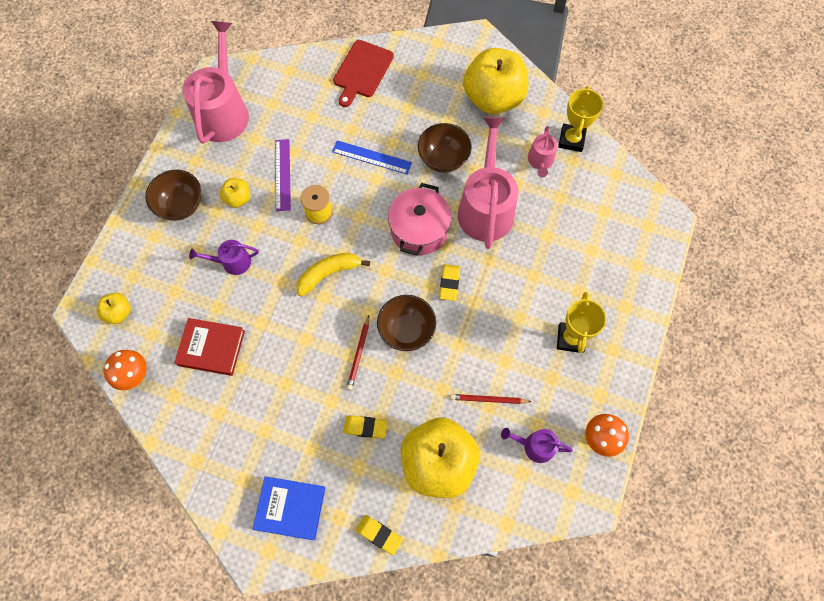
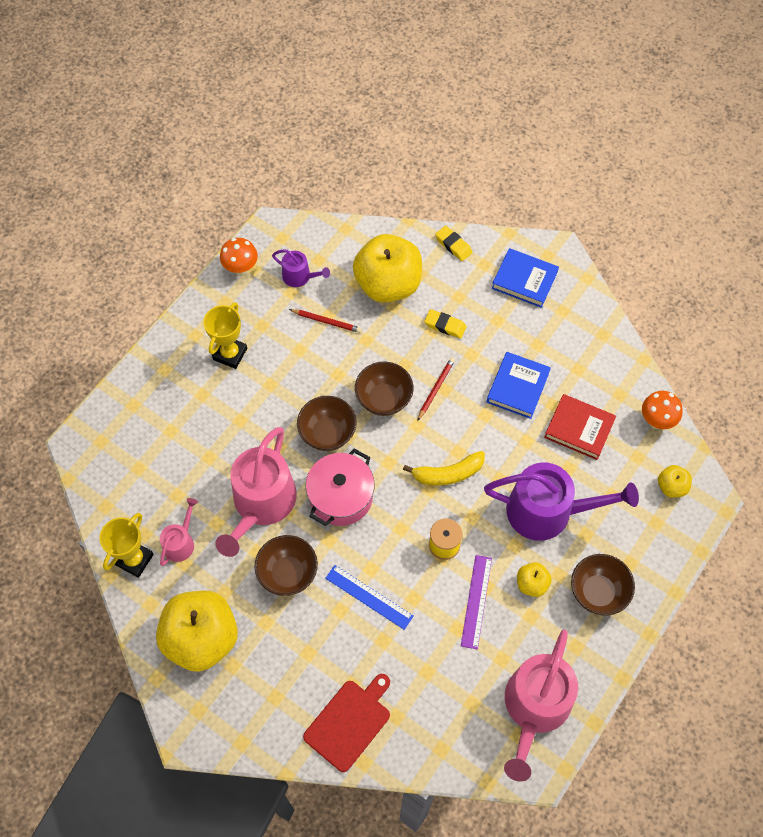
camera: 165 degrees left, 5 degrees down
(232, 262) = (547, 511): purple watering can -> purple watering can, size x2.06
(278, 376) = (517, 387): none -> blue book
(449, 283) = (327, 433): yellow eraser -> brown bowl

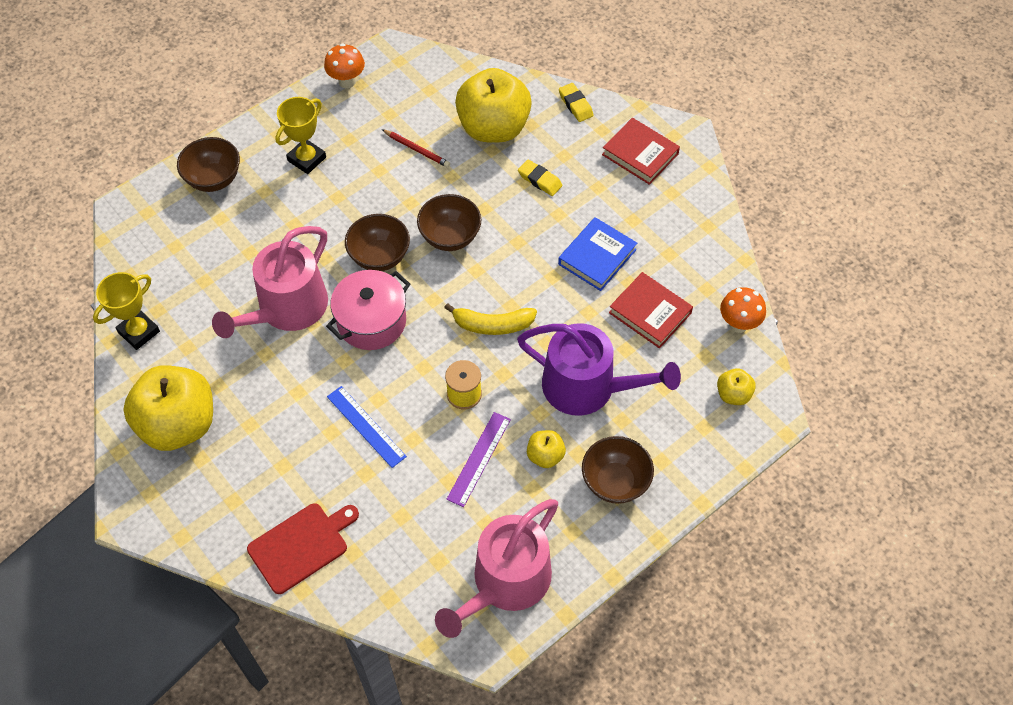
camera: 15 degrees right, 5 degrees down
(180, 542) = (191, 326): pink watering can -> none
(288, 573) = (290, 382): brown bowl -> brown bowl (214, 179)
(299, 276) = (404, 101): purple watering can -> none
(436, 389) = (508, 239): red pencil -> none
(524, 280) = (640, 154): blue book -> red book

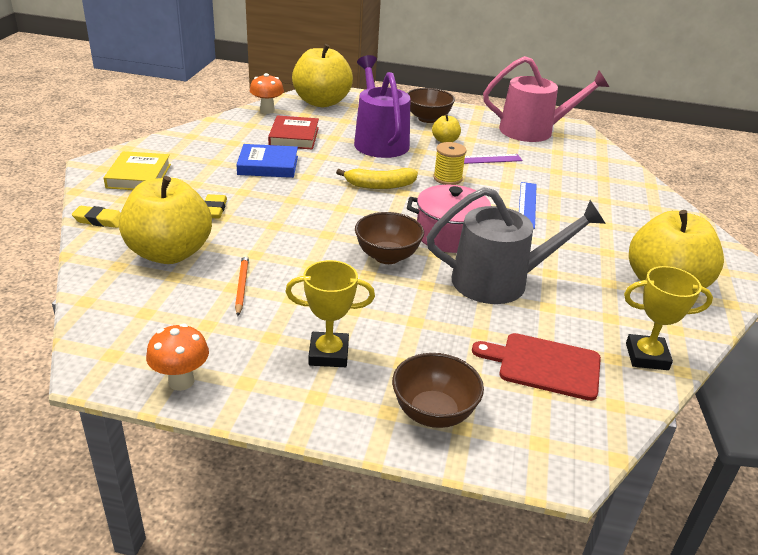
camera: 130 degrees left, 25 degrees down
(287, 309) = (499, 281): pink watering can -> grey watering can
(301, 546) = (632, 196): red cutting board -> red cutting board (544, 365)
(417, 149) = (242, 286): red pencil -> orange pencil
(450, 237) = (324, 230): brown bowl -> none
(493, 325) = (380, 185): yellow banana -> yellow banana turned 120 degrees clockwise
(575, 105) = (99, 220): yellow eraser -> yellow eraser turned 75 degrees clockwise
(640, 154) = (138, 176): red book -> yellow book
(733, 394) = (321, 102): yellow apple -> yellow apple, size x2.24

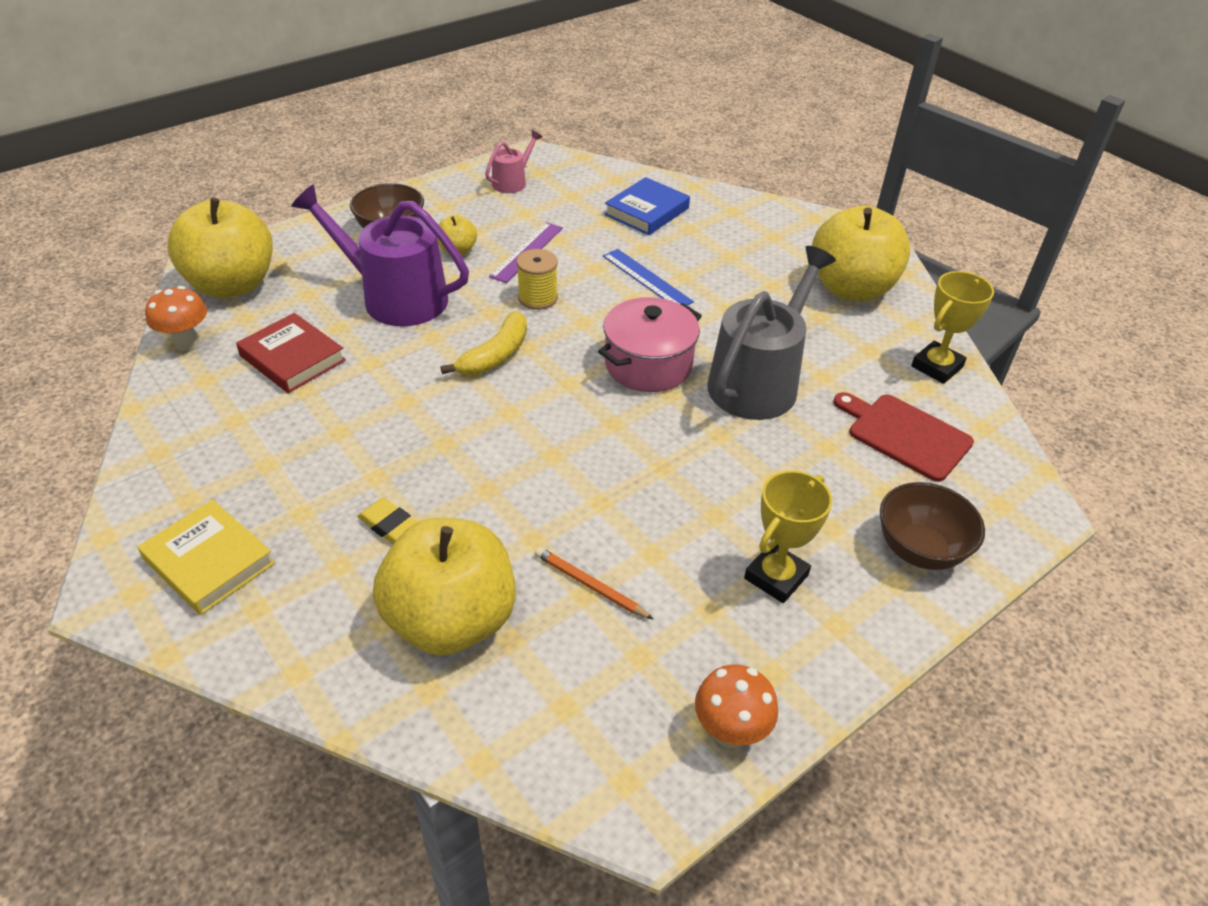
camera: 50 degrees left, 10 degrees up
(99, 220) = (287, 661): yellow eraser -> none
(268, 165) = (338, 420): blue book -> blue book (647, 211)
(387, 256) = (643, 433): brown bowl -> none
(533, 131) = (512, 182): pink watering can -> pink watering can, size x0.49
(544, 365) = (905, 435): red cutting board -> red cutting board turned 75 degrees clockwise

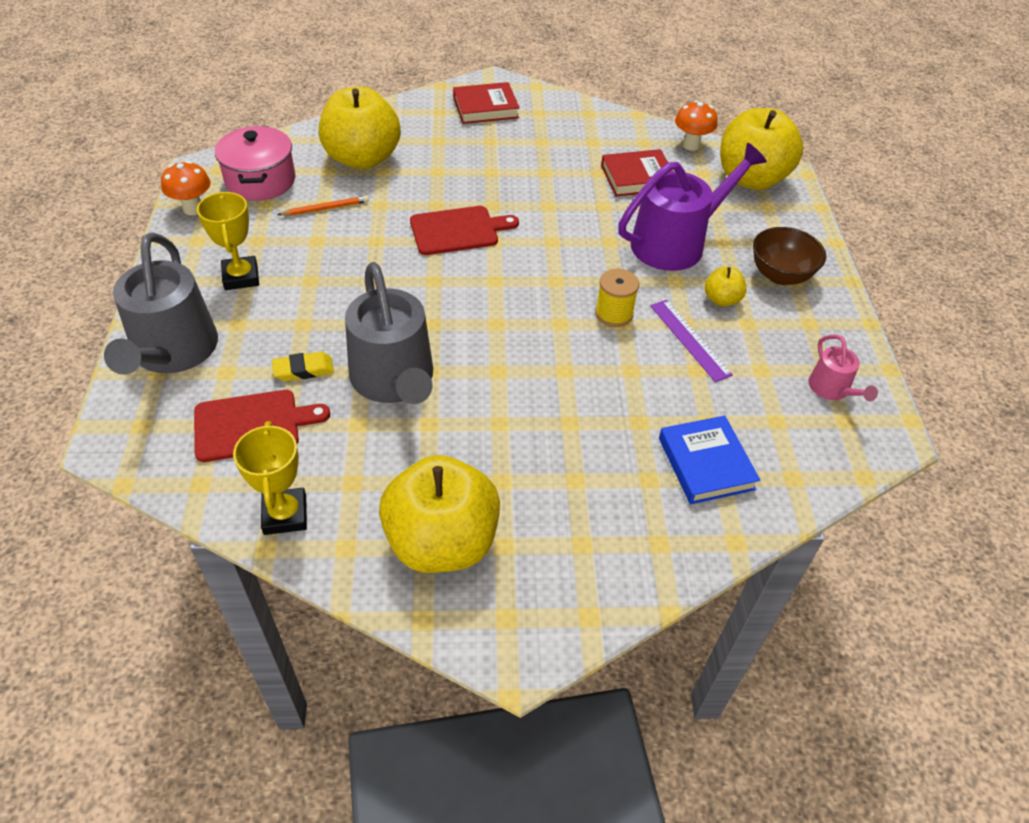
camera: 125 degrees right, 5 degrees up
(209, 562) = (485, 107): yellow book -> red book
(391, 526) = (446, 163): yellow eraser -> yellow eraser (303, 370)
(495, 355) = (560, 261): yellow banana -> none
(517, 446) = (458, 230): none -> red cutting board
(646, 278) = (587, 394): blue ruler -> none
(648, 365) = (474, 330): pink pot -> pink pot (260, 181)
(919, 550) = (173, 352): brown bowl -> grey watering can

